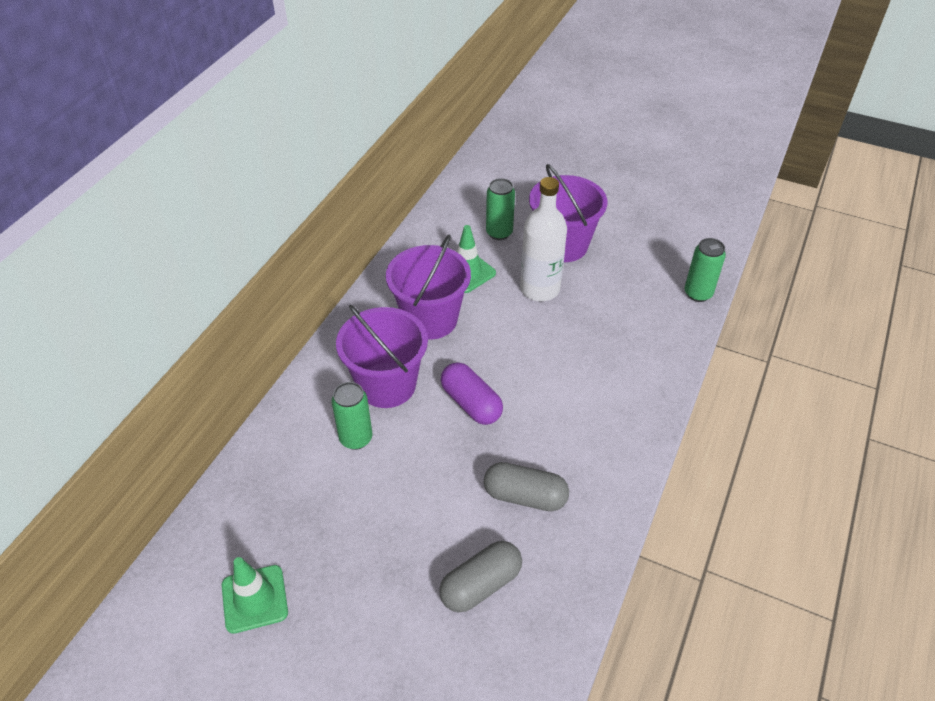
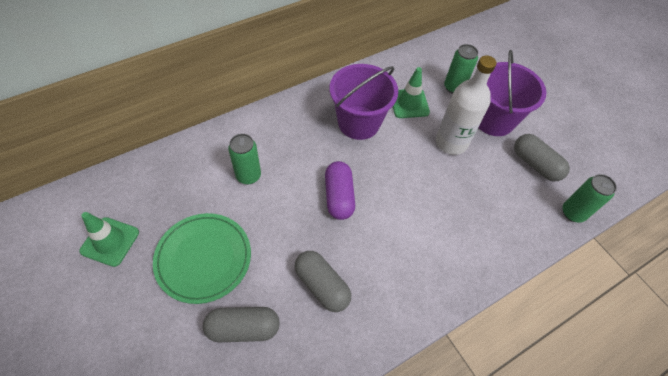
camera: 30 degrees right, 10 degrees up
(380, 548) = (204, 259): none -> green plate
(387, 385) = (295, 151): purple bucket -> none
(633, 267) = (535, 164): none -> grey capsule

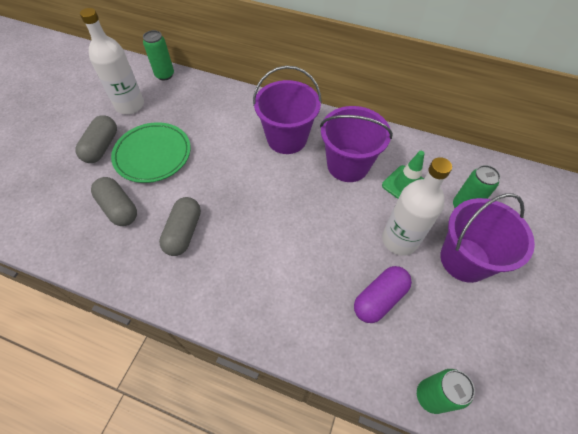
camera: 55 degrees right, 0 degrees up
(110, 241) = (130, 105): green traffic cone -> white bottle
(248, 176) = (235, 134): green can -> green can (164, 75)
(292, 142) = (287, 138): none -> purple bucket
(339, 196) = (267, 195): purple capsule -> purple capsule (379, 299)
(535, 164) = (453, 326): grey capsule -> grey capsule (102, 147)

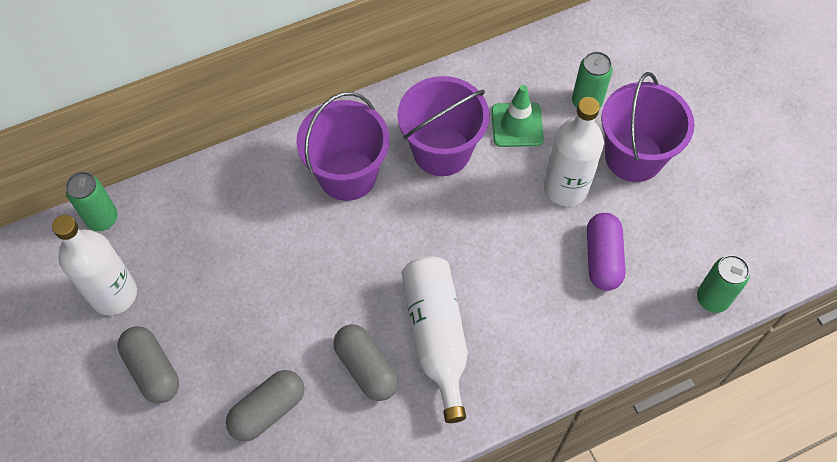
camera: 45 degrees left, 5 degrees up
(118, 208) = (268, 410): grey capsule -> grey capsule turned 45 degrees counterclockwise
(153, 155) = (225, 324): green plate -> none
(235, 251) = (436, 337): none -> white bottle

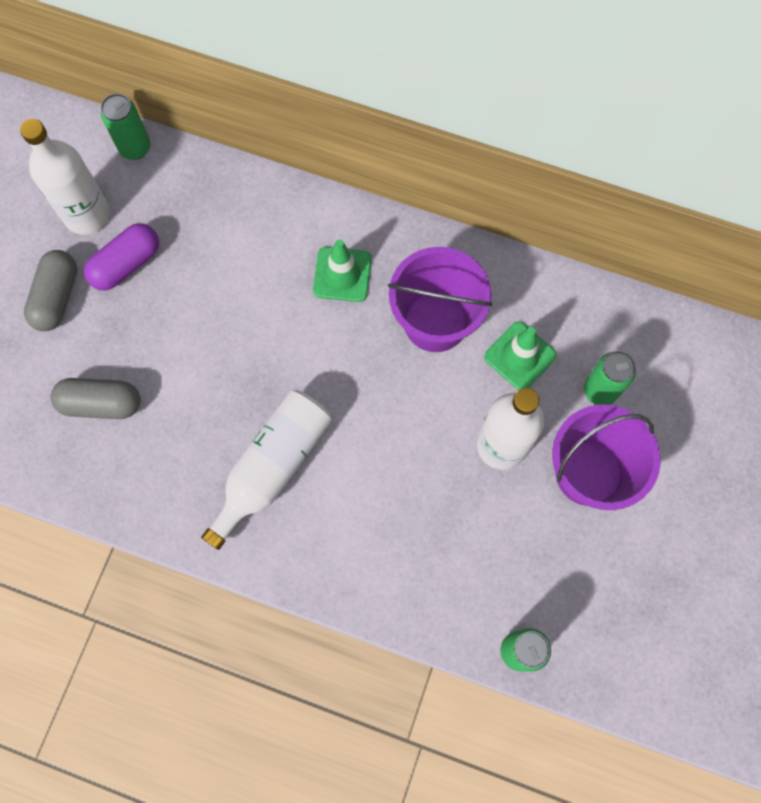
camera: 45 degrees right, 10 degrees up
(347, 175) = (342, 274): purple bucket -> green traffic cone
(366, 368) = (198, 440): grey capsule -> none
(602, 258) = (466, 531): purple capsule -> purple capsule (126, 264)

